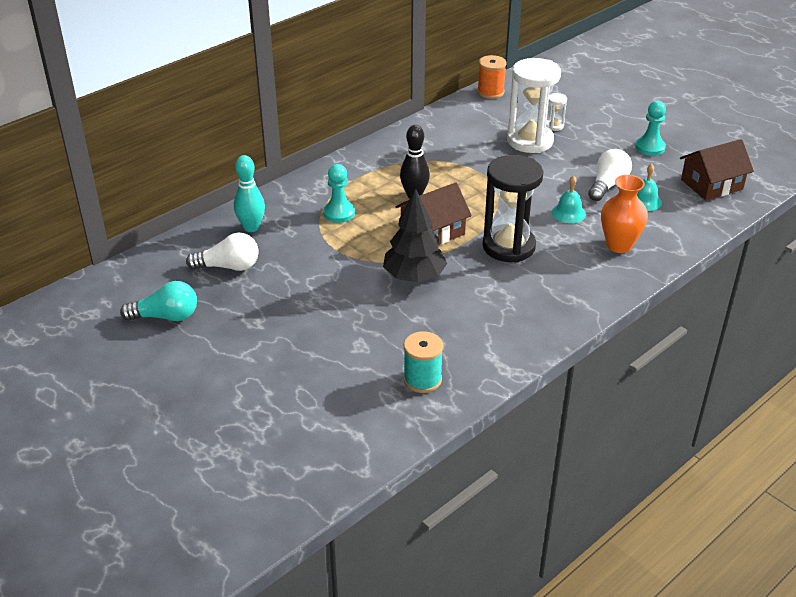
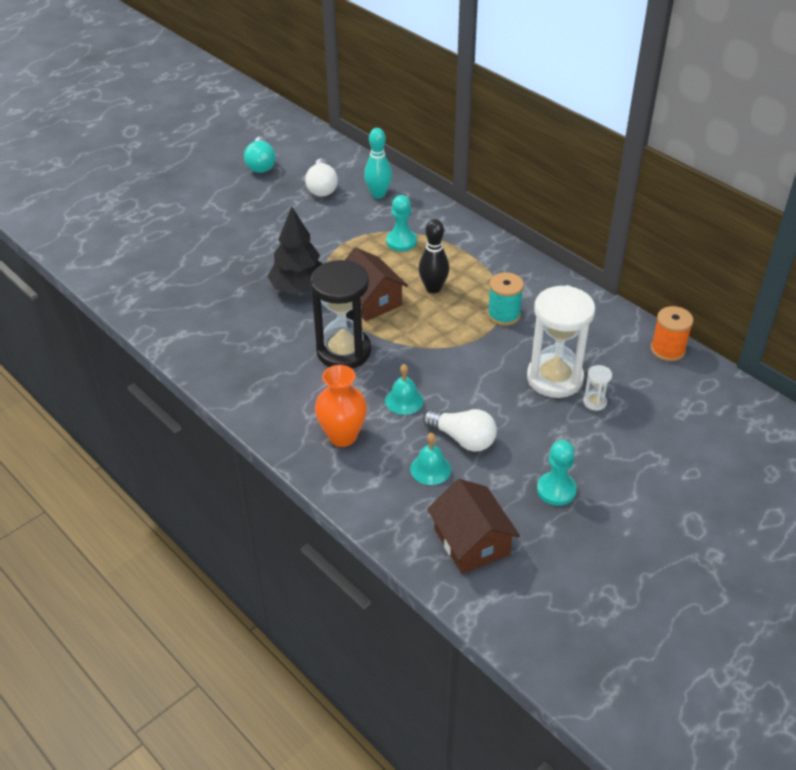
camera: 90 degrees right, 5 degrees up
(422, 379) = (161, 293): turquoise spool -> turquoise spool (504, 315)

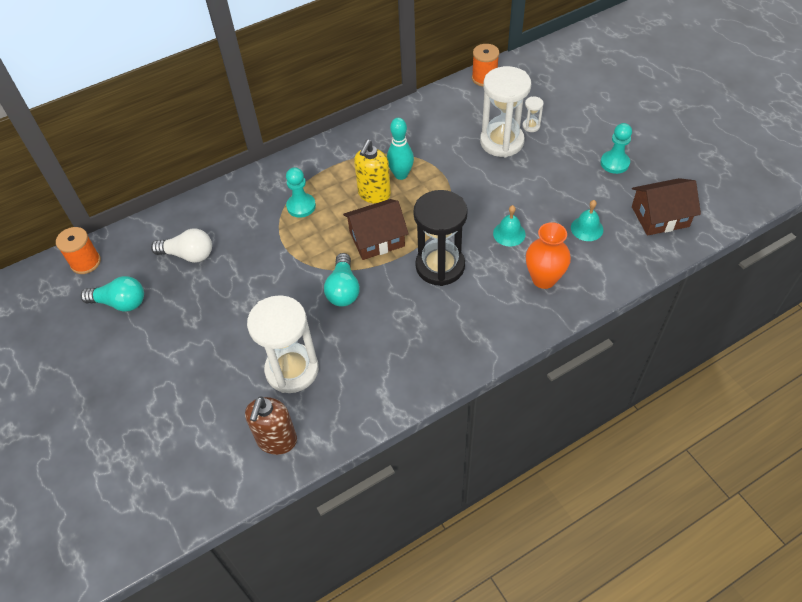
camera: 75 degrees left, 10 degrees up
(128, 279) = (277, 440): none -> brown soap dispenser
(201, 273) = (292, 370): none -> white hourglass
(299, 288) = (343, 289): black tree -> turquoise light bulb
(301, 136) = (85, 262): none -> orange spool
(378, 194) = (221, 213): turquoise bowling pin -> turquoise bowling pin (401, 175)
(433, 288) = (374, 194): black bowling pin -> yellow soap dispenser
(463, 439) = (557, 204): white light bulb -> none
(504, 315) = (421, 157): turquoise spool -> none

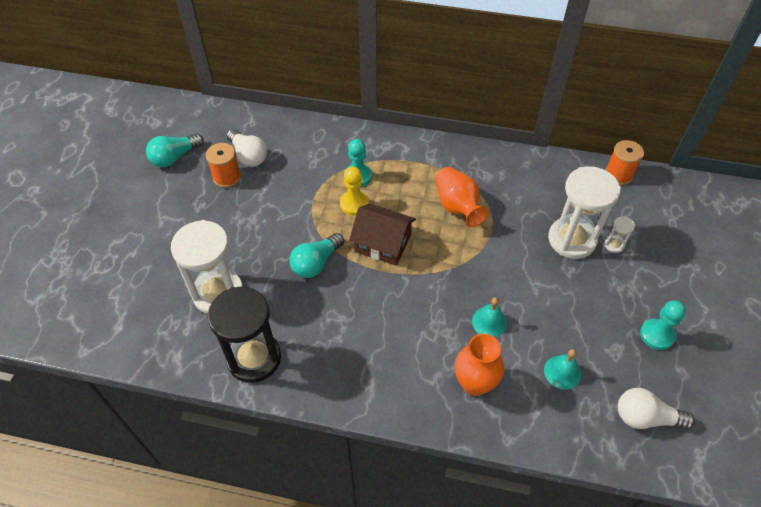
camera: 40 degrees right, 0 degrees up
(85, 262) = (186, 114): orange spool -> orange spool (227, 177)
(120, 303) = (175, 157): turquoise light bulb -> turquoise light bulb turned 90 degrees clockwise
(277, 440) = (154, 335): brown soap dispenser -> none
(322, 227) = (354, 204): none -> yellow pawn
(374, 194) = (419, 207): yellow soap dispenser -> none
(401, 175) = (457, 206): turquoise bowling pin -> orange vase
(440, 266) = (404, 303): black hourglass -> black hourglass (254, 358)
(660, 216) = (645, 417): brown house -> white light bulb

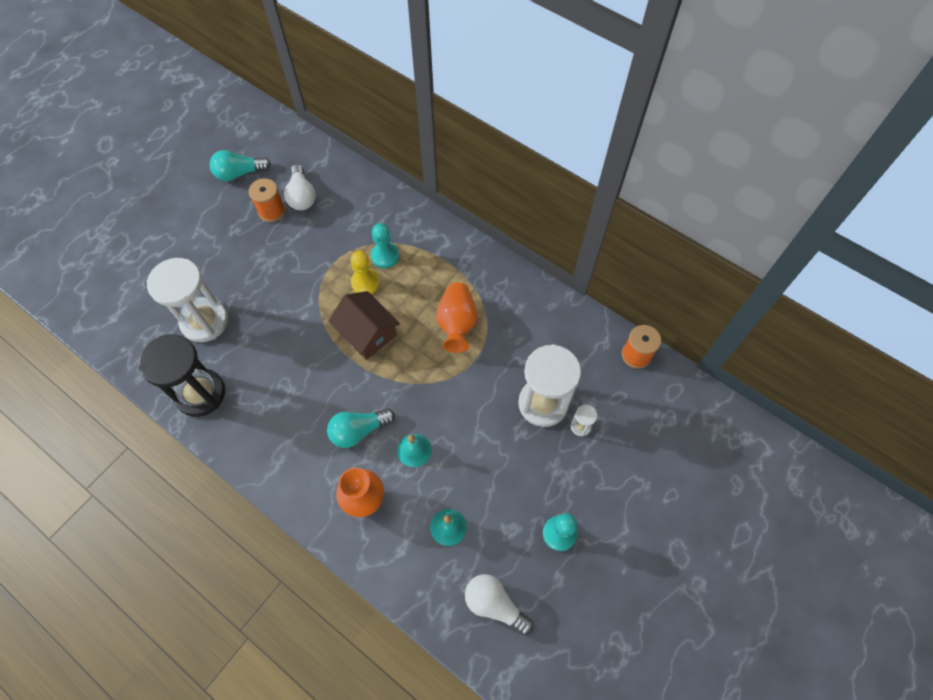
camera: 25 degrees right, 10 degrees up
(316, 263) = (299, 327): turquoise light bulb -> turquoise light bulb (358, 431)

